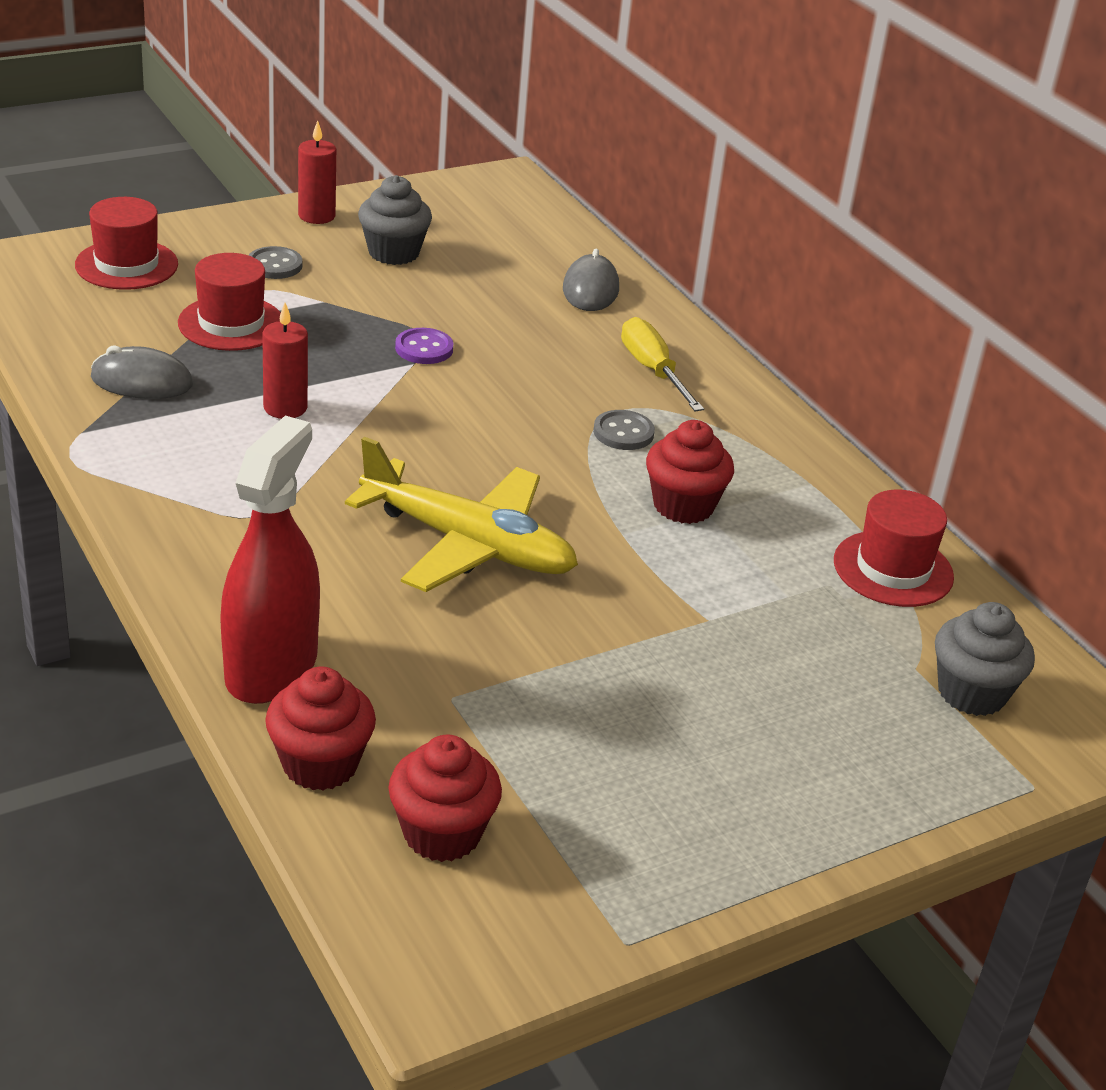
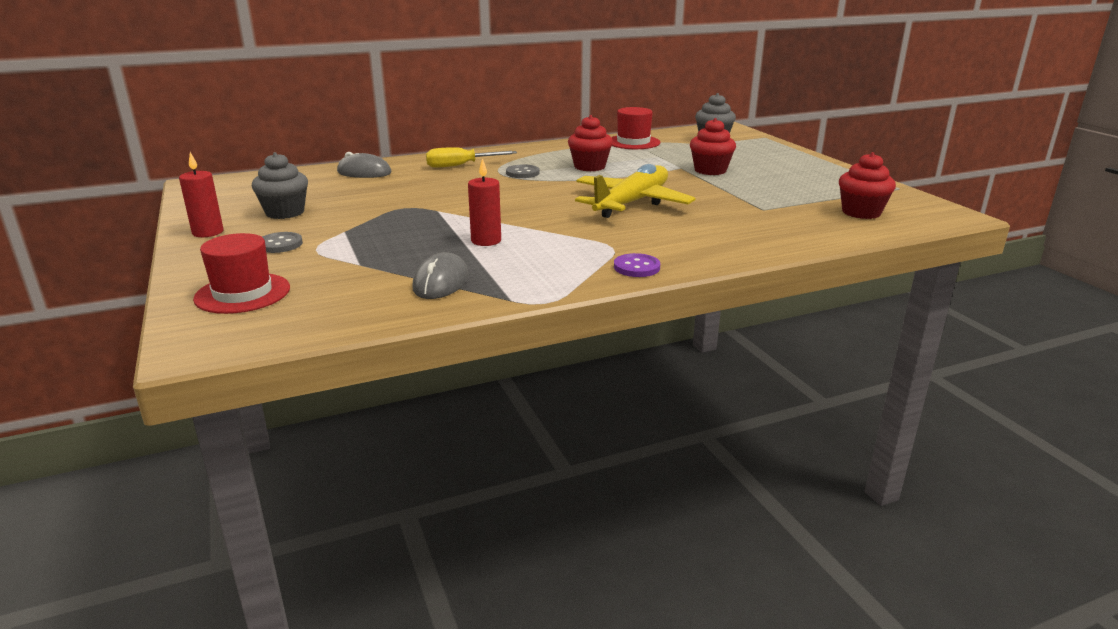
camera: 80 degrees left, 10 degrees down
(231, 323) = (364, 256): red hat -> none
(271, 668) = (760, 243): red spray bottle -> none
(320, 764) = (831, 233): red cupcake -> red cupcake (710, 170)
(424, 348) = (420, 207): purple button -> purple button (636, 267)

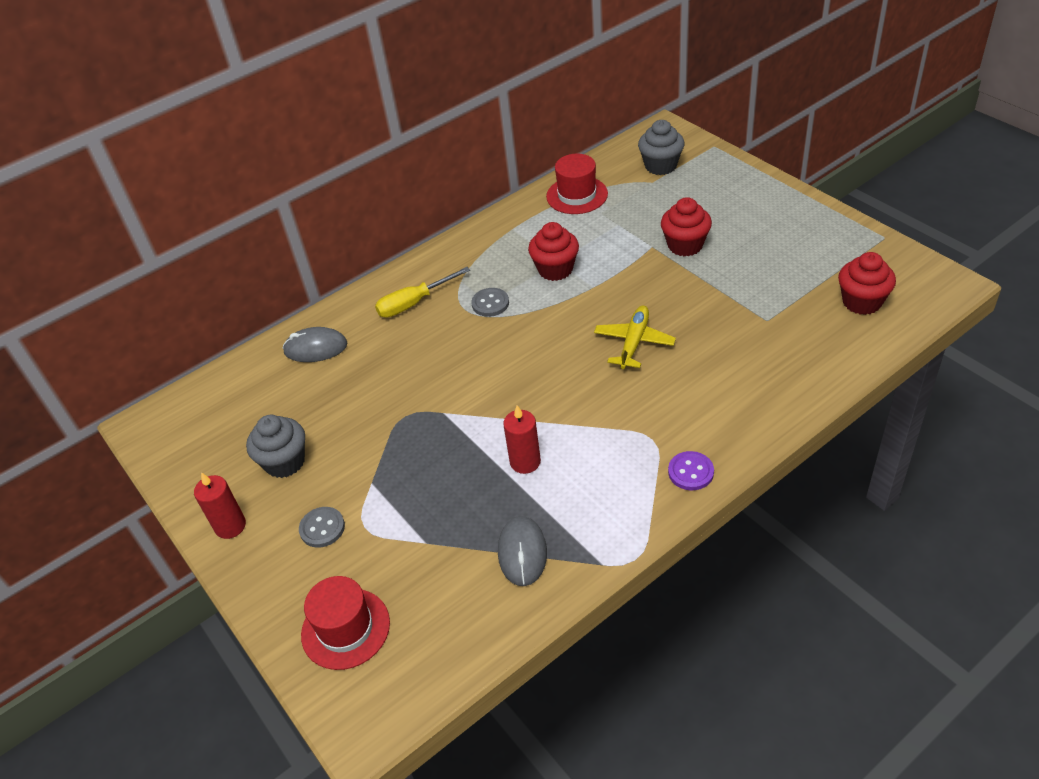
camera: 10 degrees left, 20 degrees up
(632, 203) = (634, 342): yellow plane -> yellow plane, size x0.61

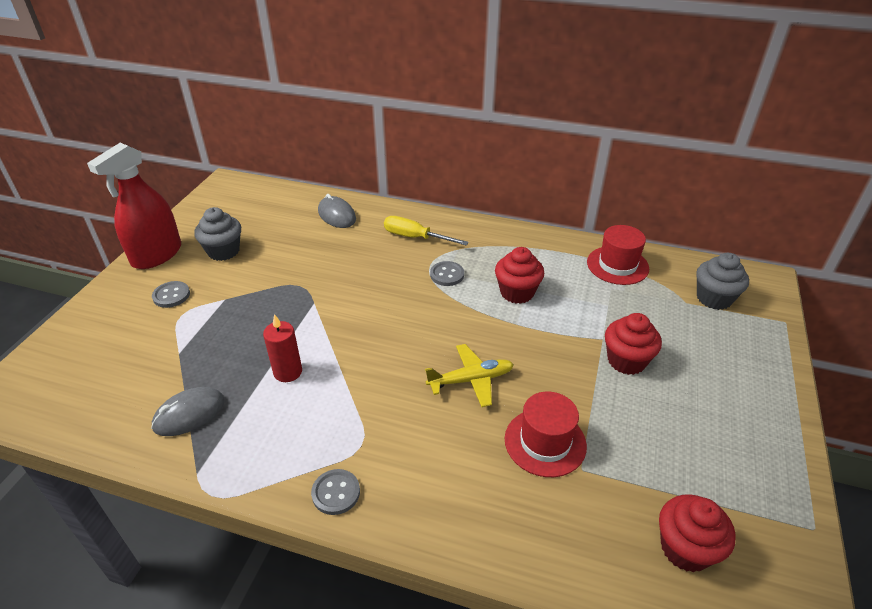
camera: 50 degrees right, 5 degrees down
(230, 526) = (157, 255): red candle -> red spray bottle
(345, 628) = (83, 349): red hat -> red hat (545, 442)
(690, 472) = (336, 493): purple button -> grey button

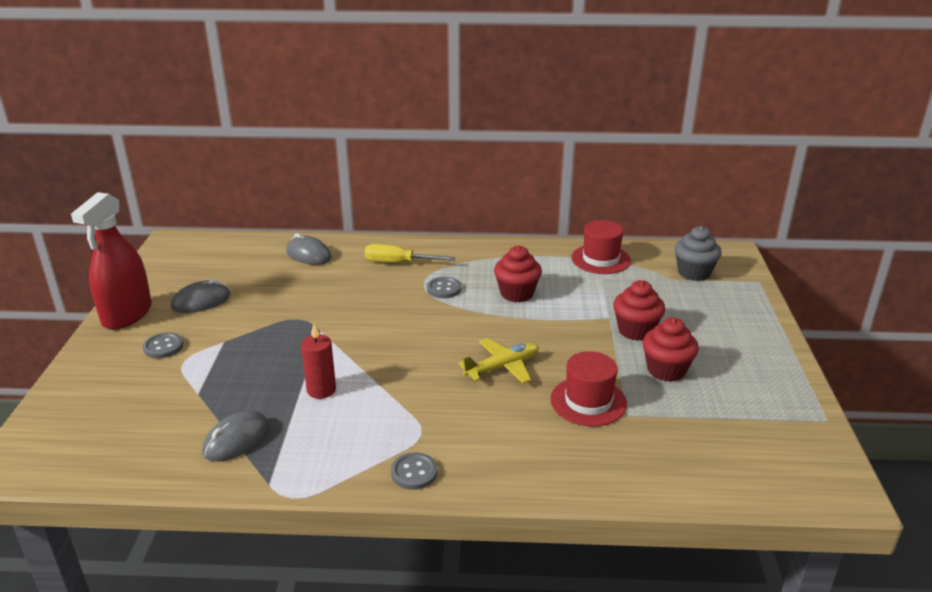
camera: 15 degrees left, 10 degrees down
(223, 251) = (201, 301): grey cupcake -> grey mouse
(685, 548) = (732, 452): red cupcake -> red cupcake (666, 370)

